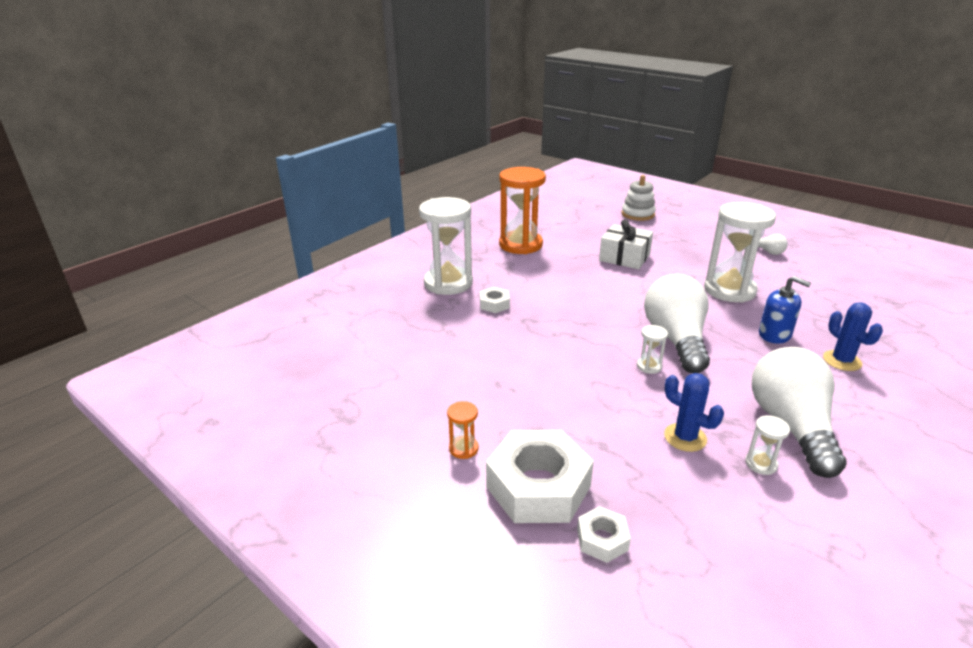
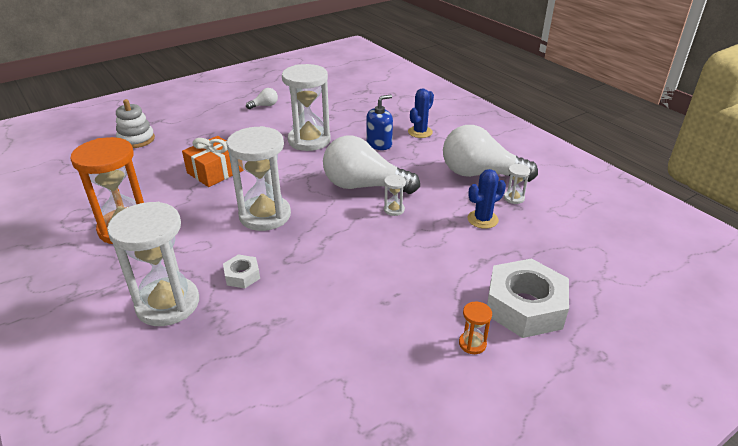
camera: 75 degrees left, 5 degrees up
(580, 296) = (265, 215): none -> white hourglass
(602, 539) = (579, 287): white nut -> none
(624, 257) = (215, 171): white gift -> orange gift
(842, 361) = (420, 132): blue cactus -> blue cactus turned 45 degrees counterclockwise

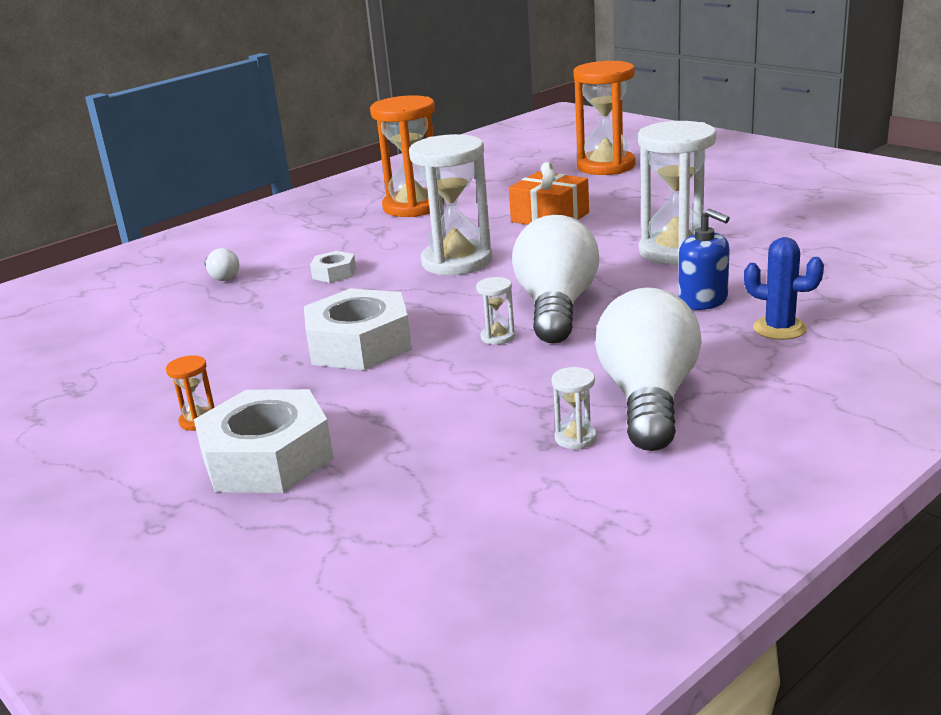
camera: 85 degrees right, 10 degrees down
(136, 139) = (606, 166): white stacking toy -> orange hourglass
(168, 304) = (287, 252): white hourglass -> none
(265, 106) = (768, 205): white light bulb -> white light bulb (222, 277)
(380, 265) = (359, 344): none -> white nut
(482, 219) = (492, 411): blue cactus -> none

